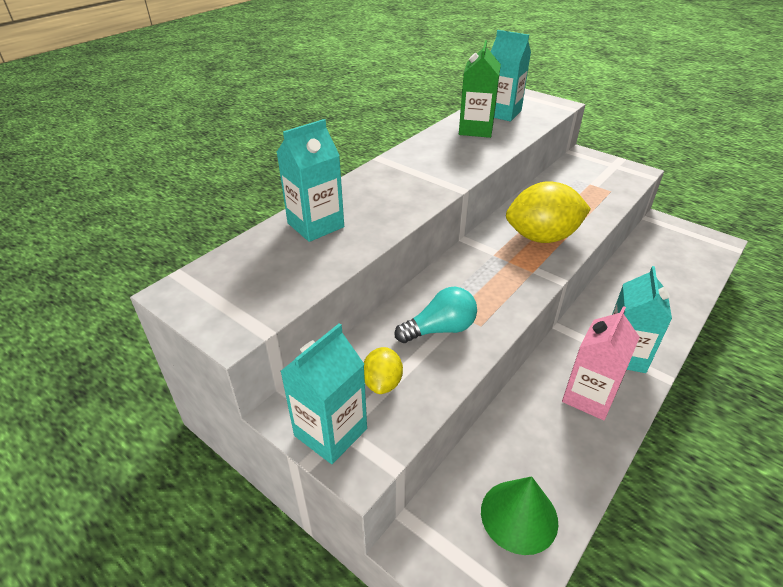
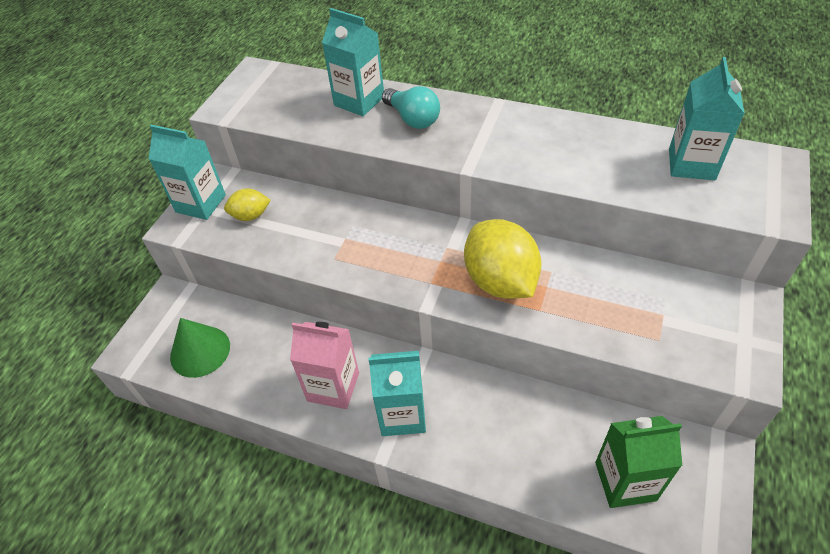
camera: 75 degrees right, 10 degrees up
(440, 329) = (319, 233): turquoise light bulb -> turquoise light bulb (412, 119)
(476, 129) = (621, 152): green carton -> green carton (625, 481)

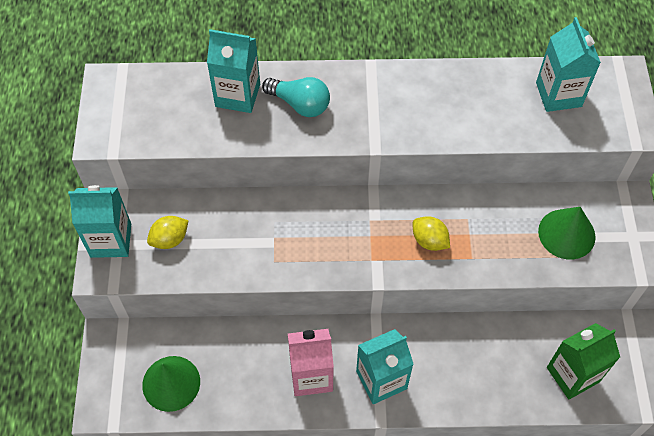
camera: 25 degrees left, 10 degrees up
(500, 281) = (429, 241): yellow lemon -> yellow lemon, size x0.51
(661, 315) = (566, 234): none -> green cone

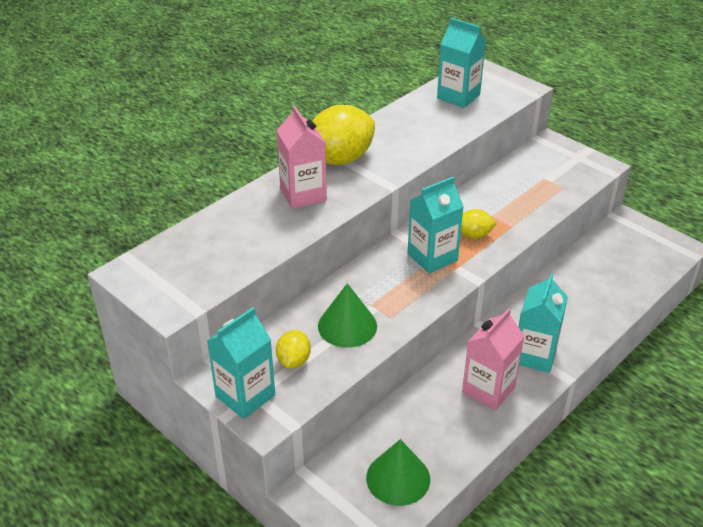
camera: 45 degrees left, 20 degrees down
(237, 95) = (249, 216): turquoise carton -> turquoise carton (432, 257)
(300, 104) = (303, 194): turquoise light bulb -> pink carton
(370, 89) = (340, 159): none -> yellow lemon
(566, 234) = (544, 179): green cone -> green cone (347, 326)
(572, 374) = (631, 265): green carton -> none

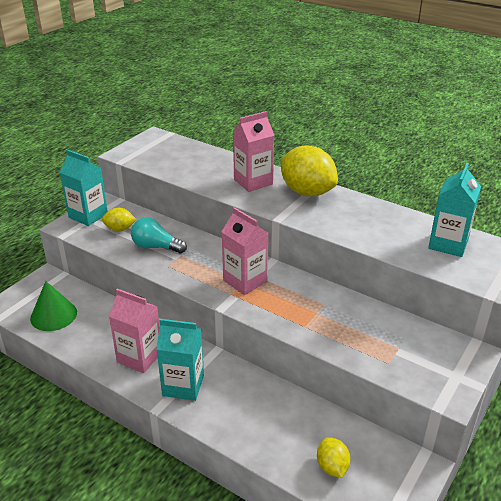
camera: 80 degrees right, 5 degrees down
(347, 326) = (156, 247): green cone -> turquoise light bulb
(432, 257) = (245, 281): turquoise carton -> pink carton
(473, 235) = (283, 302): yellow lemon -> yellow lemon (332, 467)

